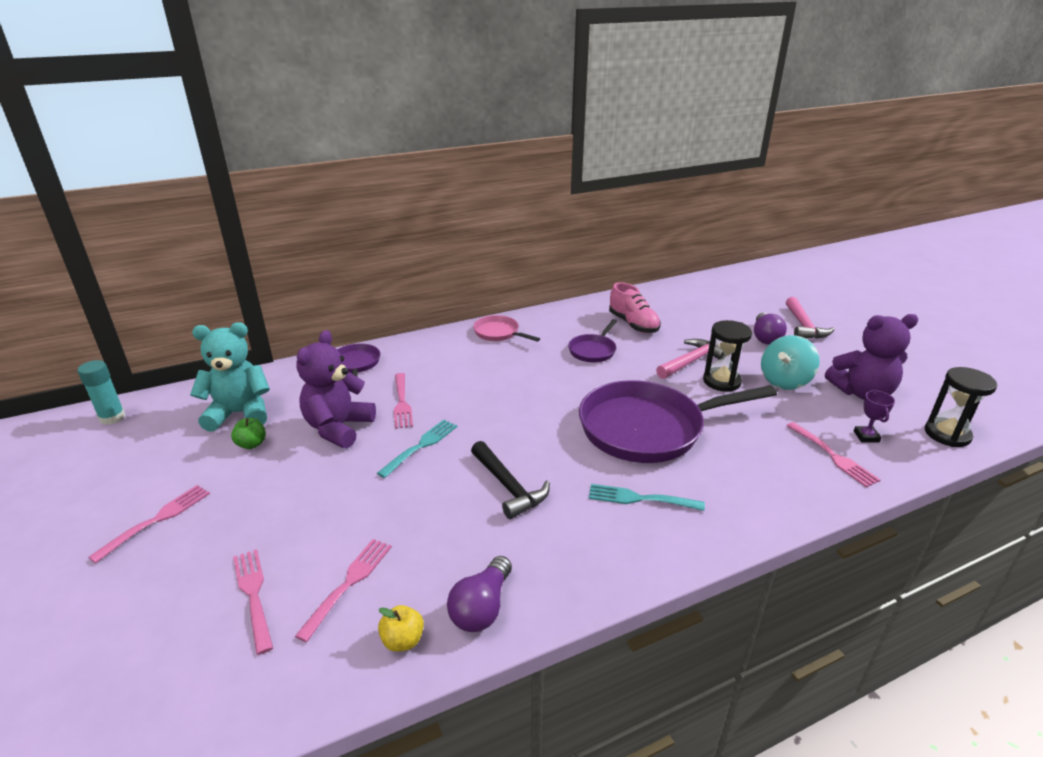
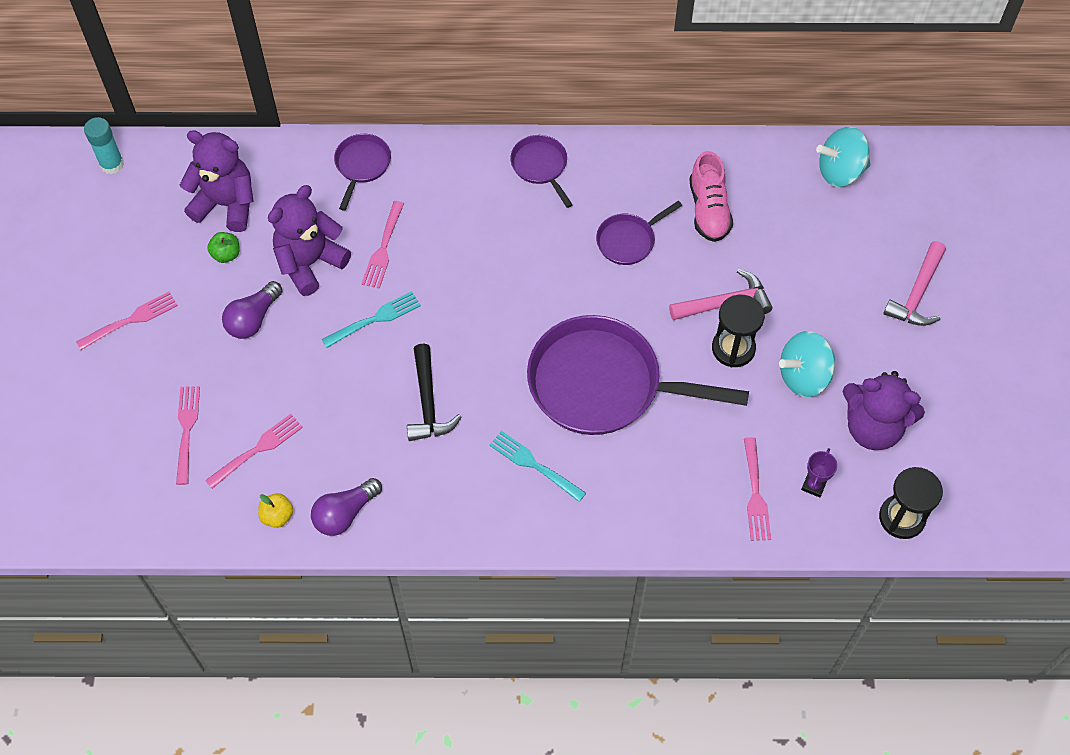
camera: 25 degrees right, 30 degrees up
(240, 414) = (226, 204): turquoise teddy bear -> purple teddy bear
(499, 333) = (541, 167): pink pan -> purple pan
(695, 291) = (840, 171): none -> turquoise spinning top
(765, 337) = (849, 296): purple light bulb -> purple light bulb (253, 319)

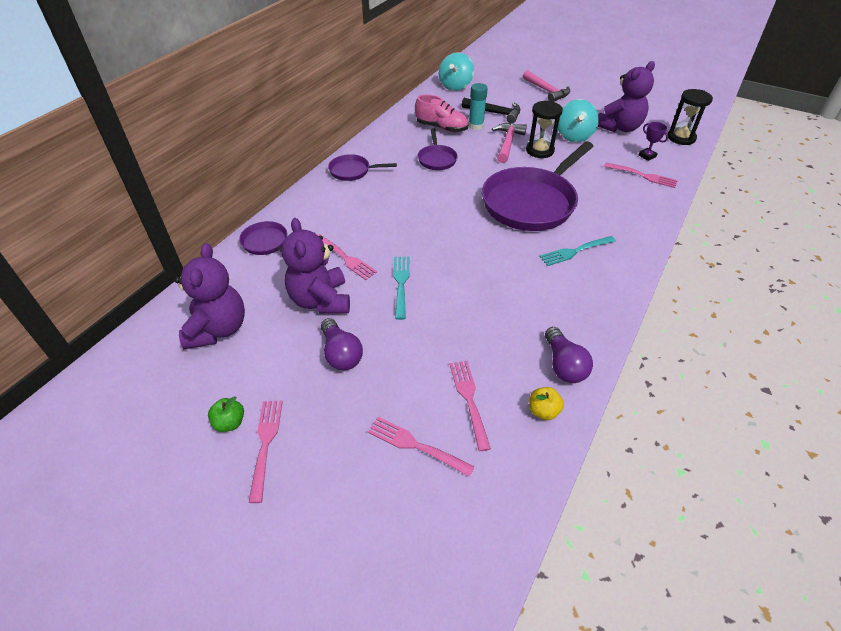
camera: 60 degrees left, 15 degrees down
(112, 164) = (91, 393): turquoise glue stick -> turquoise glue stick (476, 126)
(226, 204) = (218, 329): purple teddy bear -> purple teddy bear turned 135 degrees clockwise
(226, 254) = (264, 347): green apple -> green apple (230, 422)
(428, 403) = (493, 283): black hammer -> black hammer (495, 113)

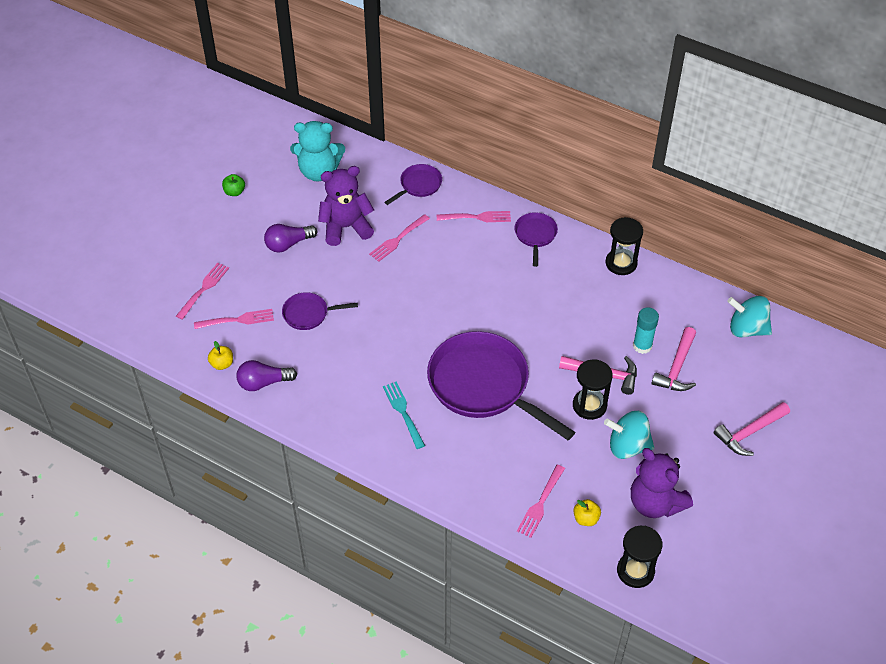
camera: 90 degrees right, 5 degrees up
(218, 329) = (319, 171): purple teddy bear -> turquoise teddy bear
(266, 444) = (215, 212): pink fork -> pink fork (476, 217)
(389, 131) = (621, 263): none -> black hourglass
(401, 284) = (362, 278): turquoise fork -> none
(437, 159) = (563, 306): purple pan -> purple pan (309, 314)
(441, 128) = (633, 312): pink shoe -> none
(495, 113) = (677, 368): black hammer -> pink hammer
(647, 156) = (586, 518): purple trophy -> yellow apple

